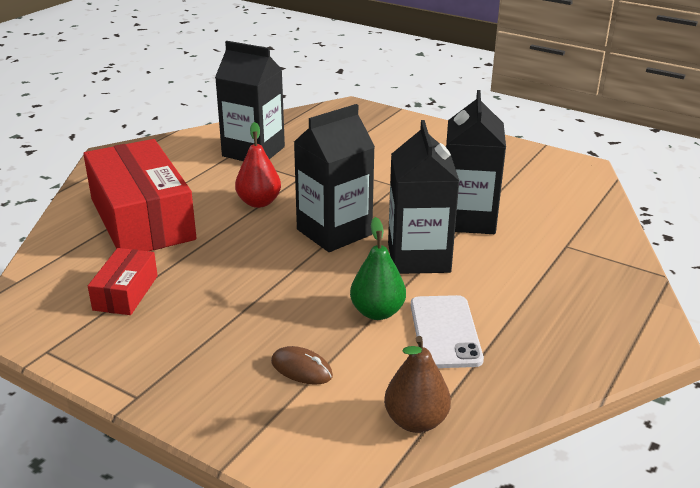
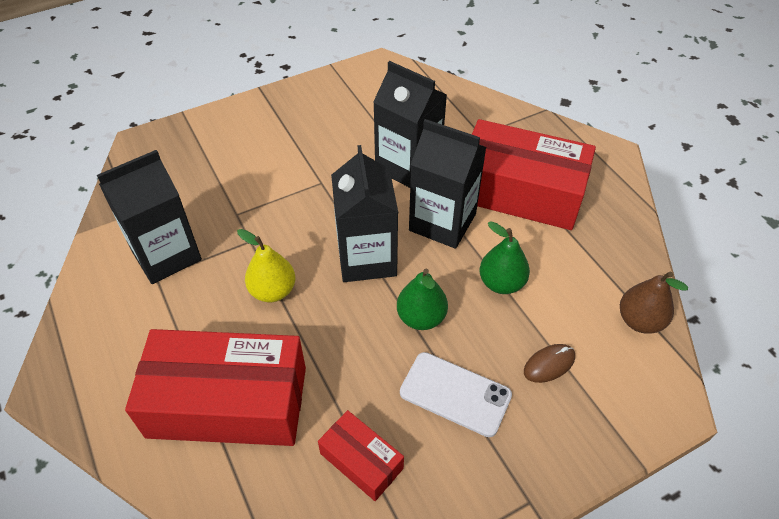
camera: 60 degrees left, 20 degrees up
(259, 202) = (273, 291): red pear -> yellow pear
(294, 279) = (421, 317): none -> green pear
(445, 332) = (548, 255): white phone -> white phone (455, 394)
(513, 291) = (520, 192): none -> red box

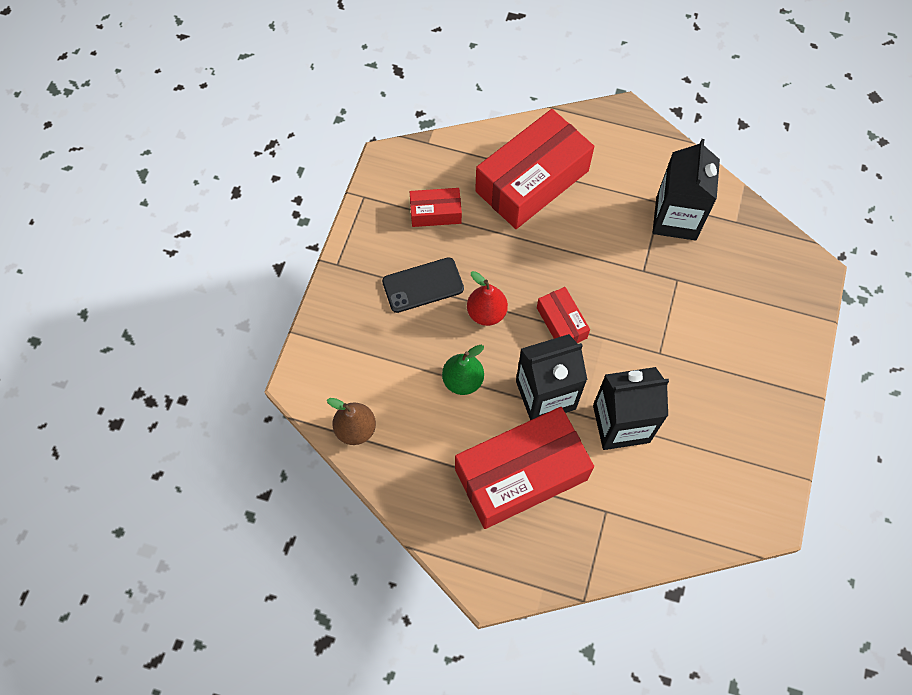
camera: 135 degrees right, 15 degrees up
(273, 291) = (587, 253): yellow pear -> none
(366, 258) = (561, 323): black carton -> red box
(421, 317) = (486, 313): green pear -> red pear
(455, 394) = (423, 285): white phone -> black phone
(549, 364) = (387, 348): brown mouse -> none

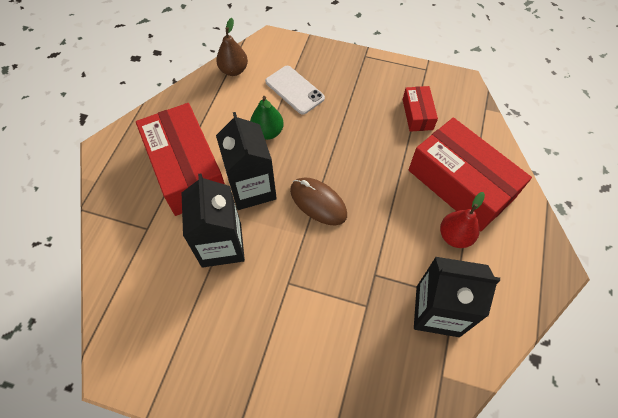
camera: 90 degrees right, 5 degrees down
(394, 350) = (294, 90): none -> white phone
(423, 285) = (350, 106): black phone -> none
(486, 313) = (326, 148): red pear -> red pear (455, 236)
(561, 323) = (318, 202): red box -> brown mouse

